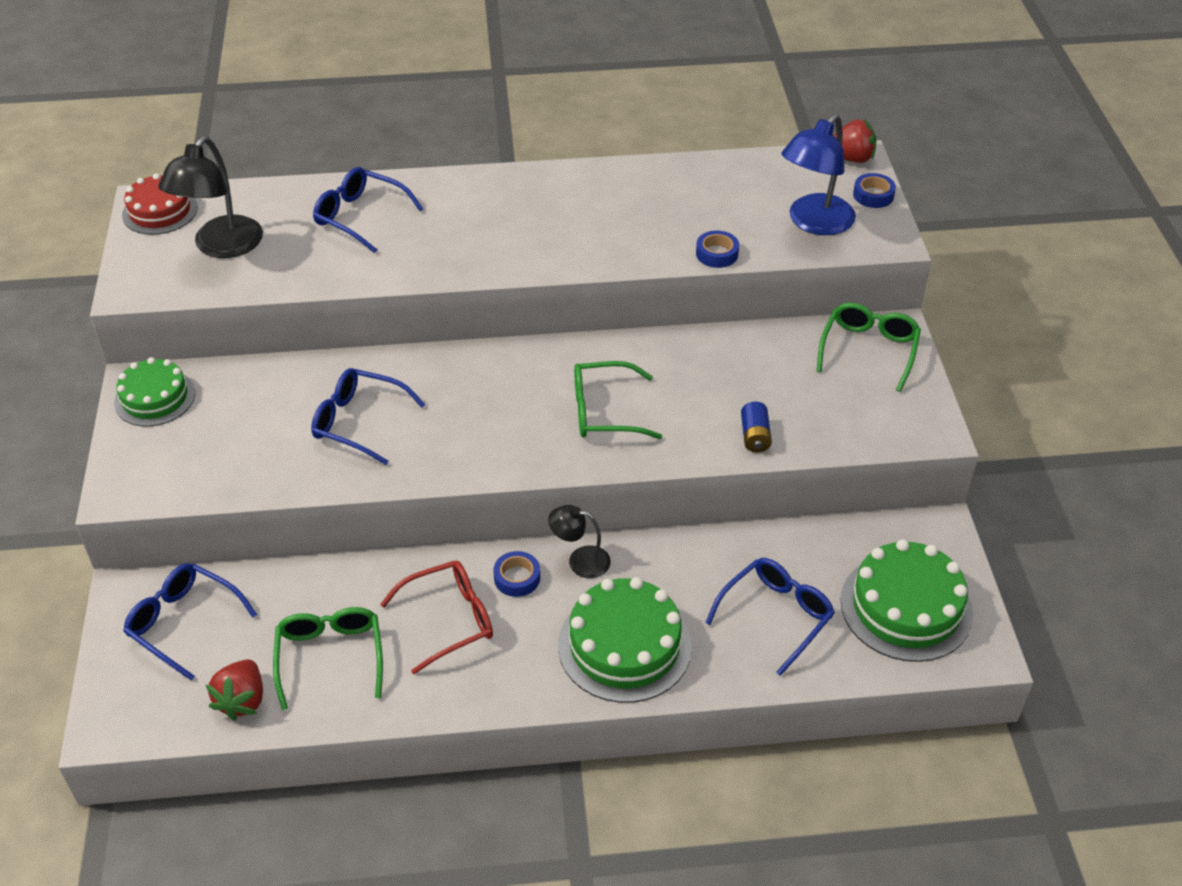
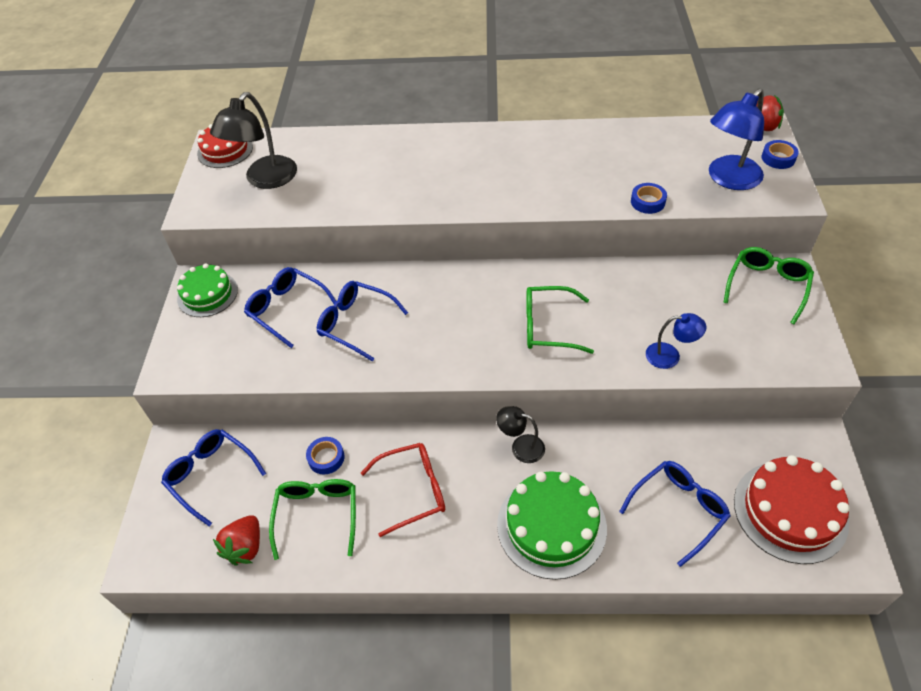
camera: 10 degrees right, 5 degrees up
(360, 216) = (371, 160): blue glasses -> blue glasses (287, 309)
(517, 578) = (469, 458): blue tape -> blue tape (326, 458)
(755, 436) = (670, 356): blue battery -> blue lamp
(906, 607) = (790, 511): green cake -> red cake

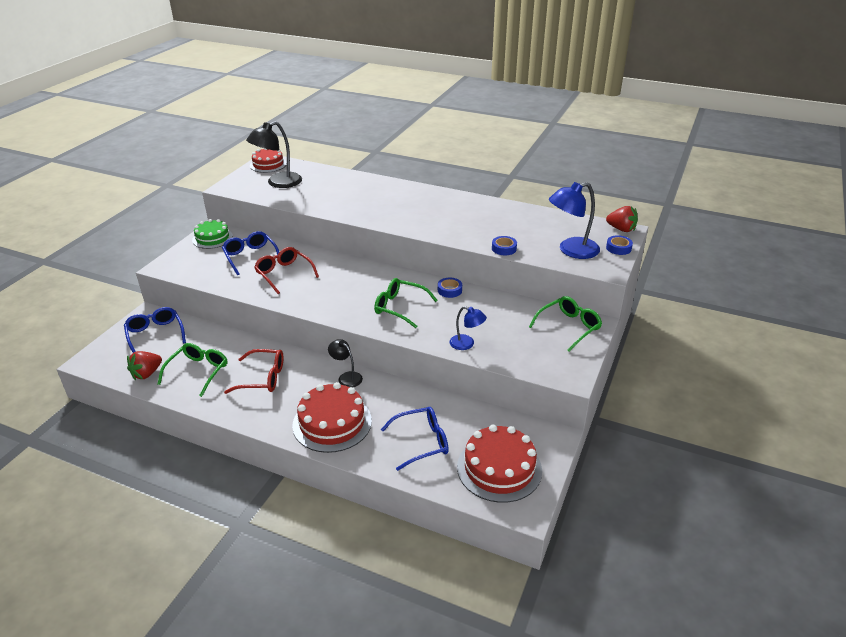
camera: 20 degrees right, 15 degrees down
(326, 458) = (225, 346): blue tape -> blue tape (449, 290)
(356, 323) = (284, 274): blue glasses -> red glasses
(551, 526) = (332, 423): green cake -> red cake

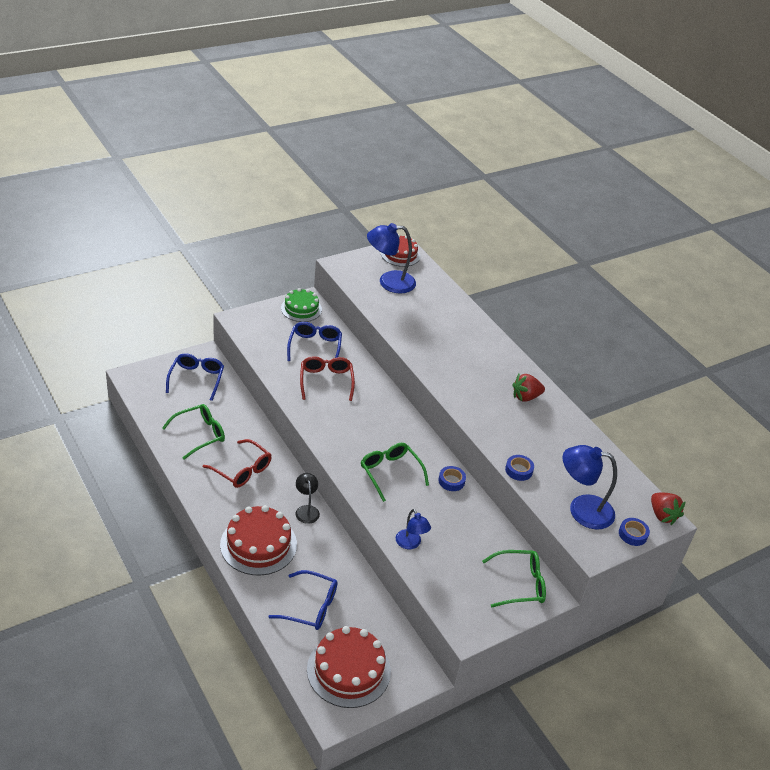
camera: 30 degrees right, 5 degrees up
(147, 374) = (162, 413): red strawberry -> red strawberry (525, 397)
(278, 183) = (389, 282): black lamp -> blue lamp

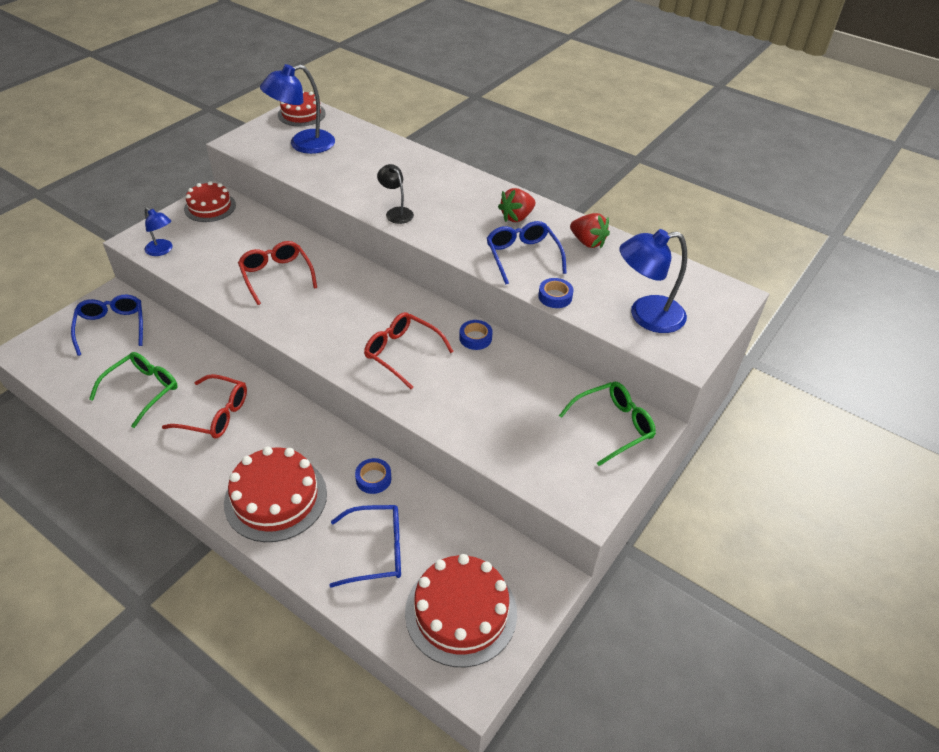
camera: 20 degrees left, 5 degrees up
(301, 309) = (210, 207): green cake -> red cake
(306, 510) = (316, 433): black lamp -> black lamp (396, 212)
(315, 347) = (245, 242): blue glasses -> blue glasses (522, 256)
(390, 473) = (402, 353): green glasses -> red glasses
(410, 544) = (468, 427): blue lamp -> blue lamp (162, 250)
(632, 534) = (713, 323): blue tape -> blue tape (373, 479)
(662, 515) = (729, 292): red strawberry -> red strawberry (587, 242)

